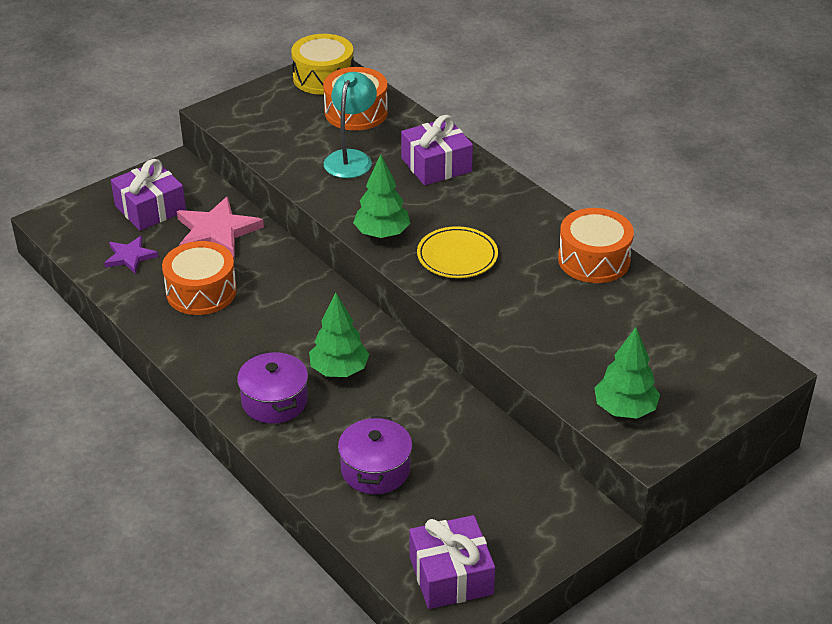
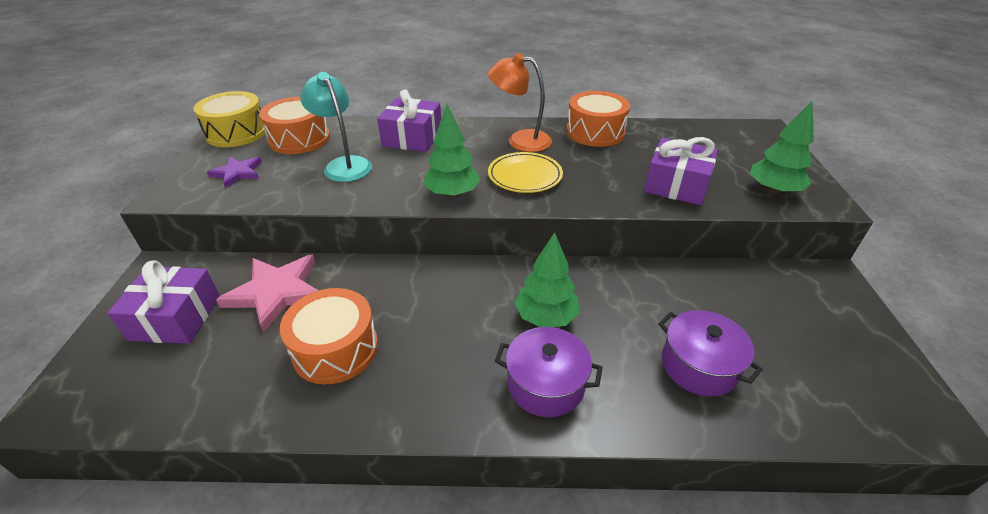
camera: 50 degrees left, 0 degrees up
(130, 256) = (211, 373): purple star -> purple star (237, 173)
(451, 575) = (878, 393): purple gift -> purple gift (676, 185)
(514, 224) = (520, 140): none -> orange lamp

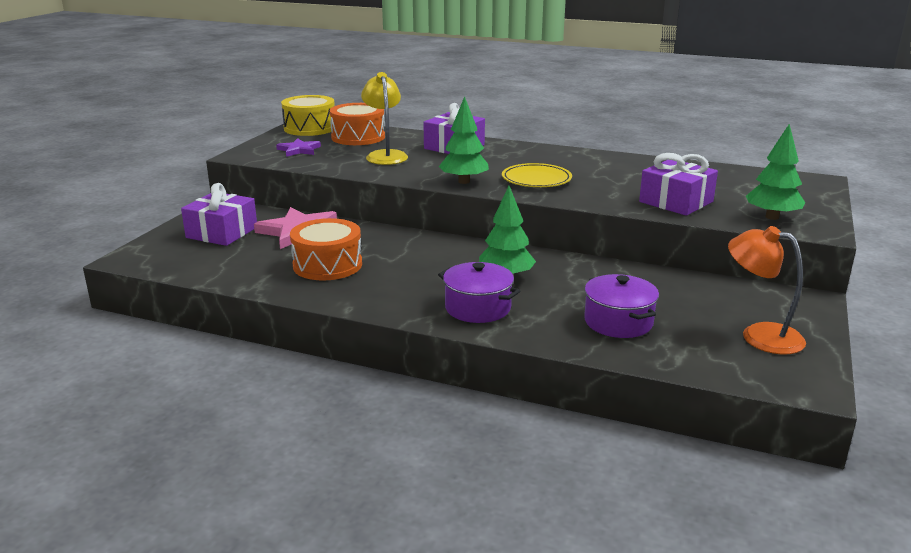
camera: 20 degrees right, 15 degrees down
(344, 165) = (385, 155): turquoise lamp -> yellow lamp
(520, 140) = (551, 159): orange lamp -> orange lamp (759, 335)
(595, 132) = (630, 162): orange drum -> none

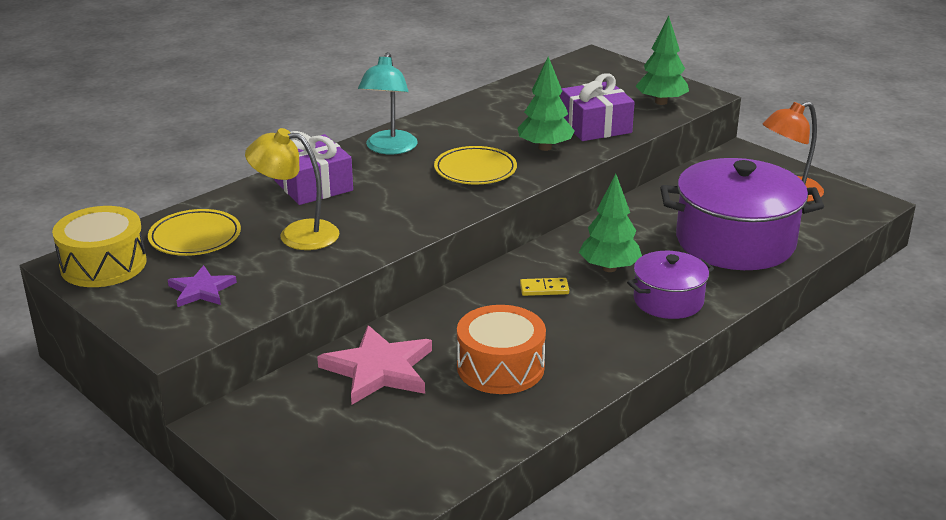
camera: 65 degrees left, 5 degrees up
(222, 232) = (327, 432): purple gift -> none
(358, 137) = (195, 237): orange drum -> yellow plate
(448, 260) = (544, 289): none -> yellow domino
(464, 181) = (443, 209): green tree -> green tree (545, 147)
(534, 153) = (389, 148): none -> turquoise lamp
(618, 322) = (735, 241): purple pot -> purple pot, size x1.83

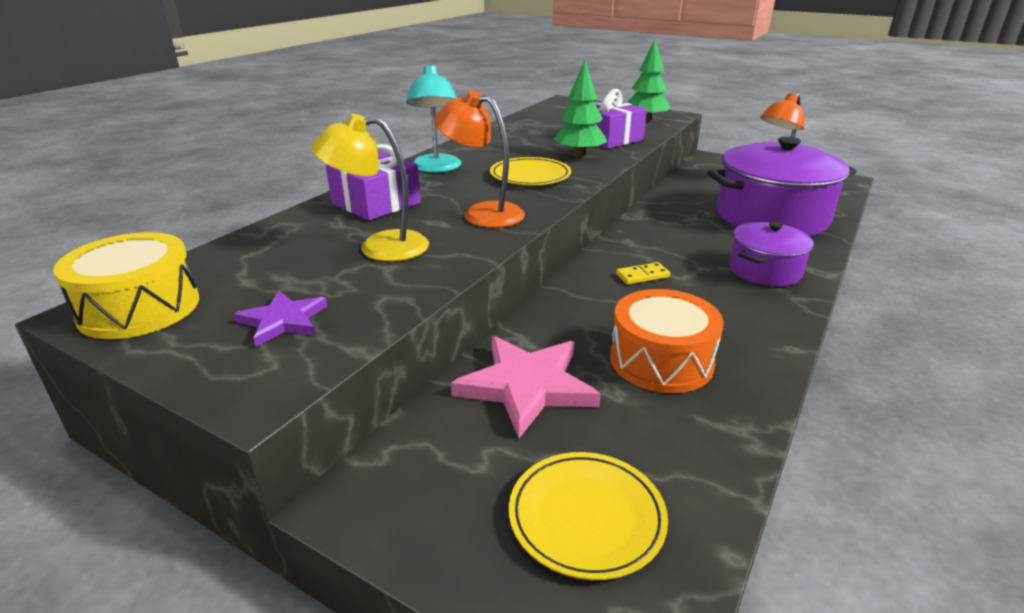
camera: 15 degrees left, 0 degrees up
(195, 237) = (257, 264): yellow plate -> yellow plate (586, 517)
(402, 210) = (482, 213): none -> orange lamp
(609, 268) = (686, 250): green tree -> none

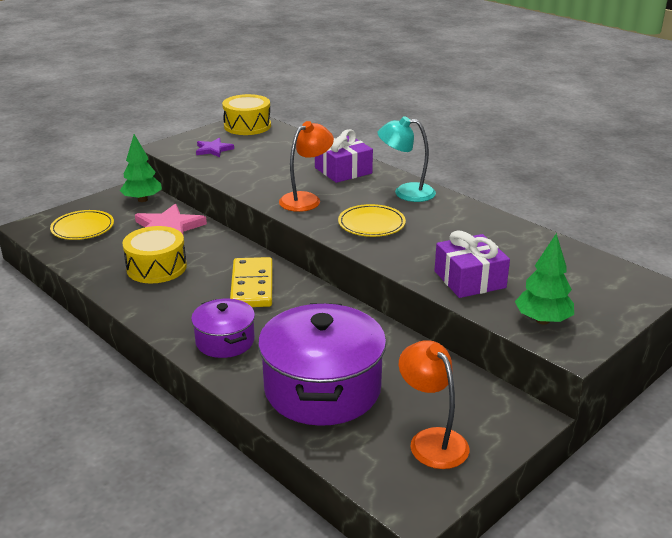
camera: 105 degrees right, 0 degrees up
(379, 247) = (275, 169): yellow lamp -> none
(579, 155) = (418, 253): green tree -> green tree (142, 200)
(642, 275) = (252, 286): yellow domino -> yellow domino, size x2.20
(661, 361) = (156, 267): orange drum -> yellow drum

